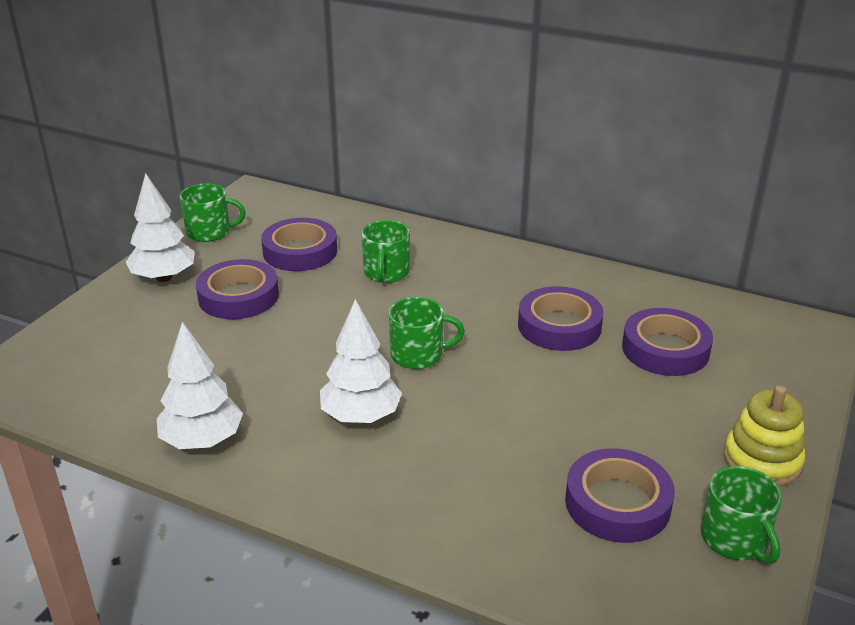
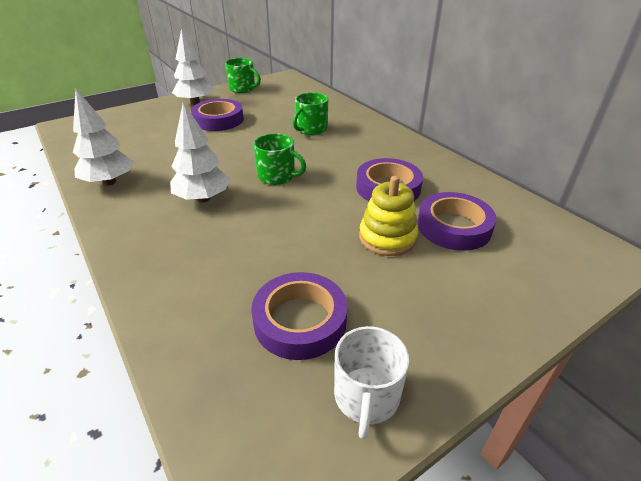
camera: 30 degrees right, 5 degrees up
(300, 251) = (276, 107): purple tape -> none
(735, 539) = (366, 397): green mug -> white mug
(762, 461) = (457, 340): yellow stacking toy -> yellow stacking toy (387, 238)

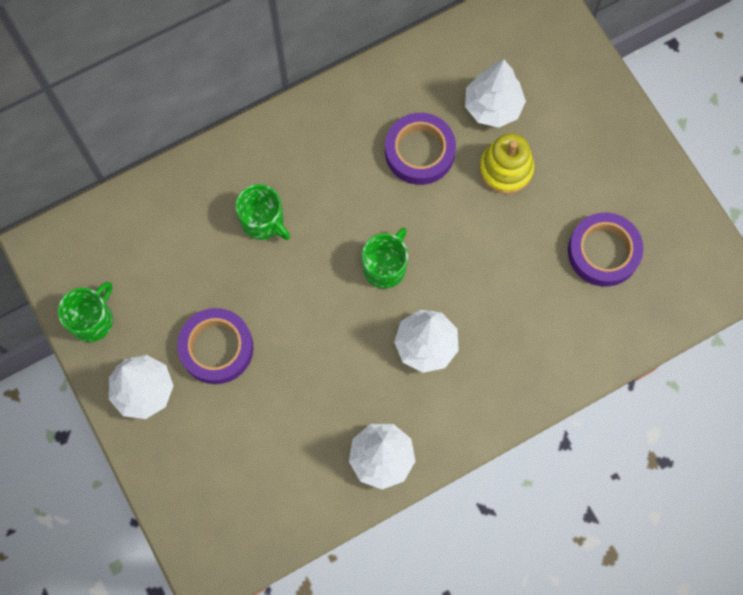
camera: 85 degrees left, 35 degrees up
(366, 397) = (669, 214): white mug -> none
(454, 227) = (493, 107): purple tape -> white tree

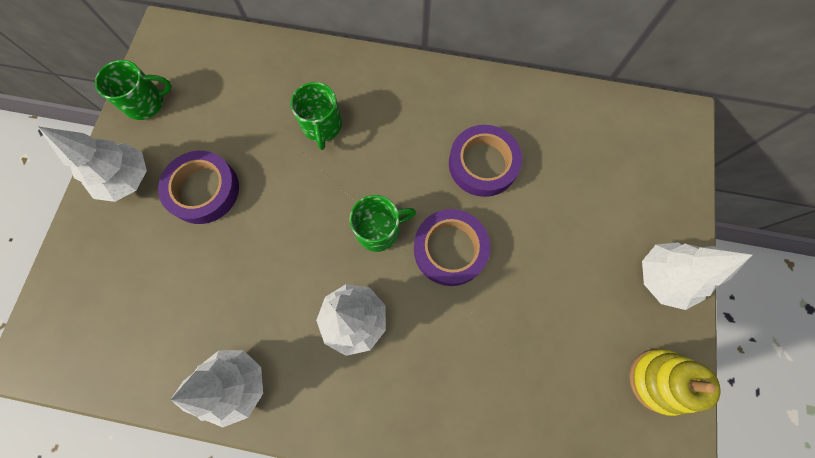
camera: 40 degrees right, 0 degrees up
(493, 107) = (571, 173): white tree -> white tree (663, 278)
(505, 169) = (541, 230): yellow stacking toy -> yellow stacking toy (659, 380)
(603, 252) = (571, 366): purple tape -> purple tape (450, 249)

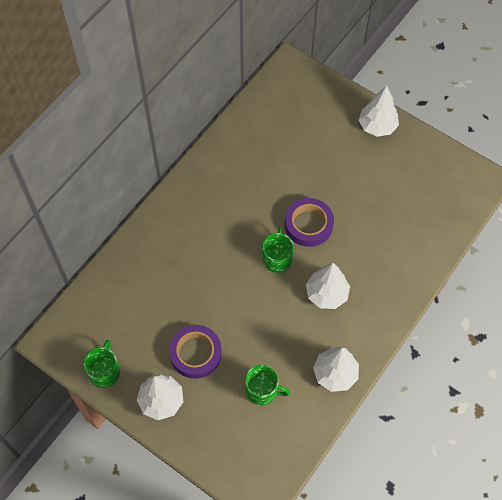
camera: 65 degrees left, 10 degrees down
(322, 126) = (186, 263): green mug -> green mug (262, 390)
(483, 164) = (263, 182): purple tape -> none
(659, 380) = (429, 157): yellow stacking toy -> none

